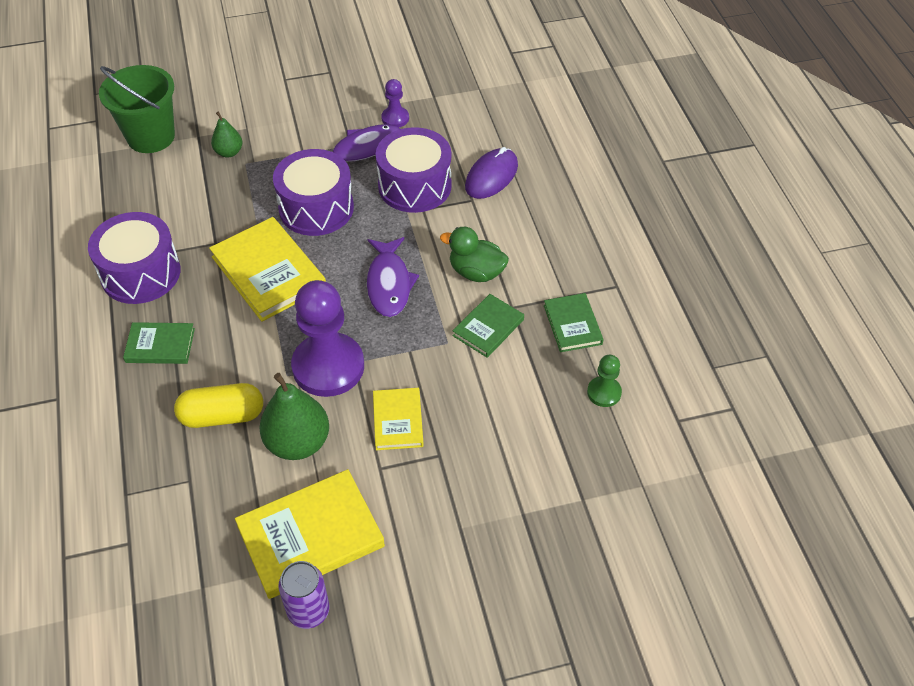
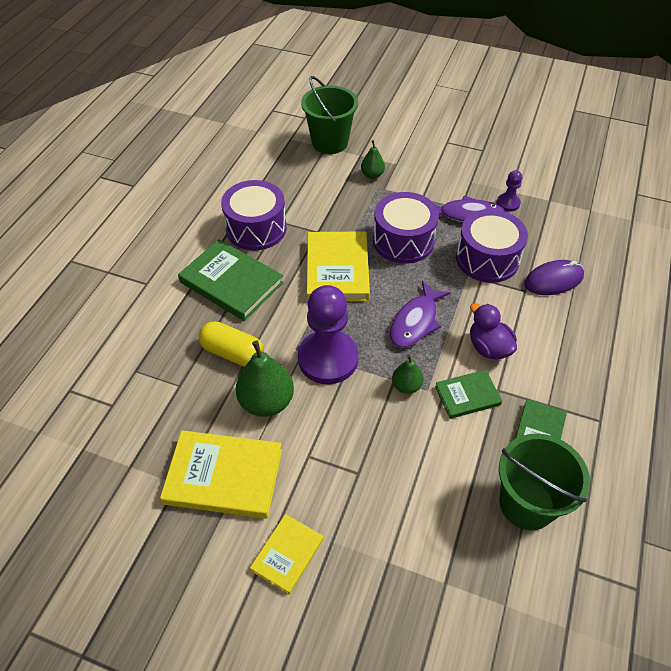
camera: 35 degrees right, 0 degrees up
(160, 345) = (231, 282): green book -> green book, size x1.75
(308, 611) = (181, 531): purple can -> none
(397, 421) = (347, 428): yellow book -> yellow book (287, 554)
(425, 350) = (406, 386): none -> green pear
(476, 272) = (488, 347): green duck -> purple duck
(604, 392) = (526, 504): green pawn -> green bucket

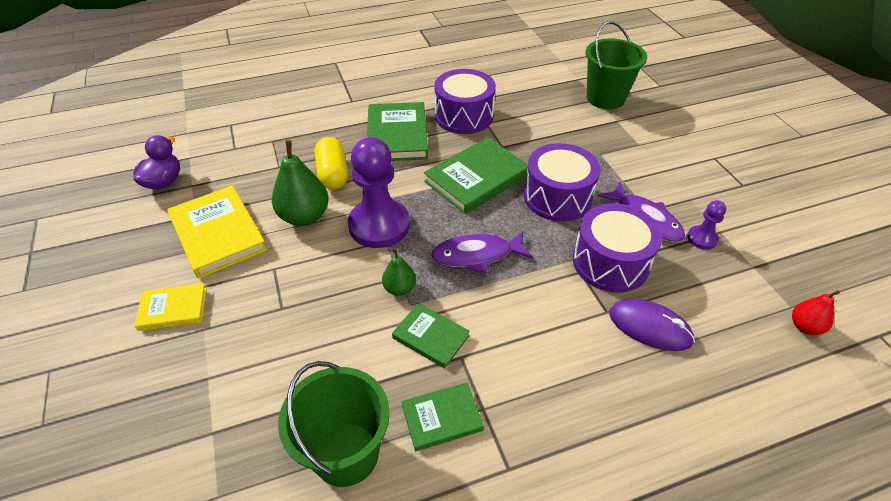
camera: 50 degrees right, 5 degrees down
(337, 269) = (476, 178): yellow book -> green book
(372, 175) = (605, 139): green pear -> none
(488, 347) = (503, 322): purple duck -> purple duck (164, 182)
(608, 216) = (804, 326): none -> red pear

